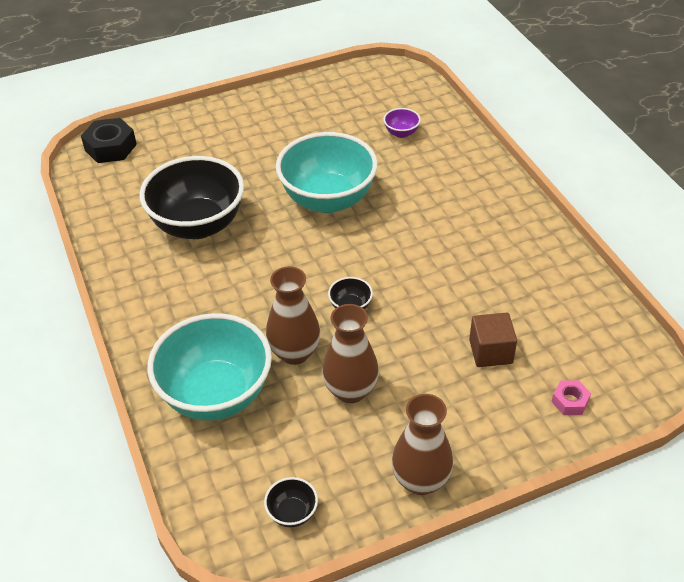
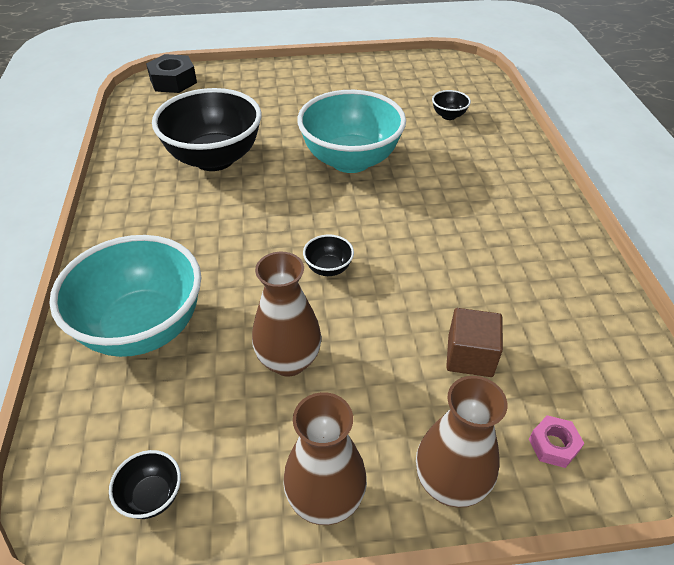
camera: 15 degrees right, 0 degrees up
(295, 353) = (247, 303): brown vase -> brown vase (450, 483)
(401, 133) = (448, 116): purple bowl -> black bowl

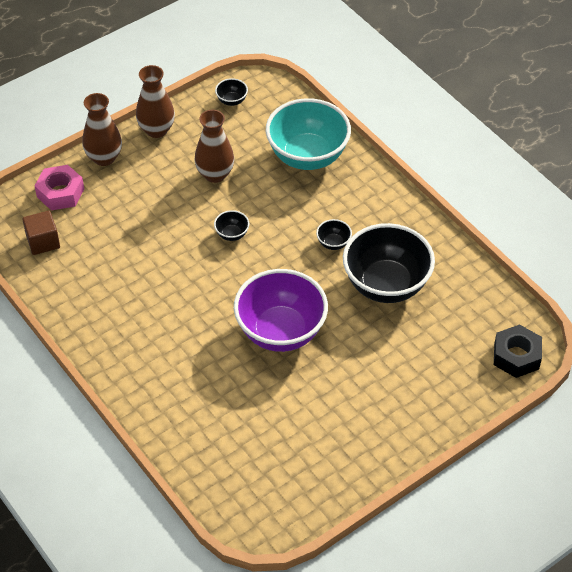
camera: 150 degrees right, 5 degrees up
(350, 160) = (281, 332): turquoise bowl -> purple bowl
(448, 116) = (230, 428): black bowl -> black bowl (333, 243)
(470, 356) = (118, 218): brown cube -> brown cube (43, 242)
(553, 445) = (60, 193): pink nut -> pink nut, size x1.81

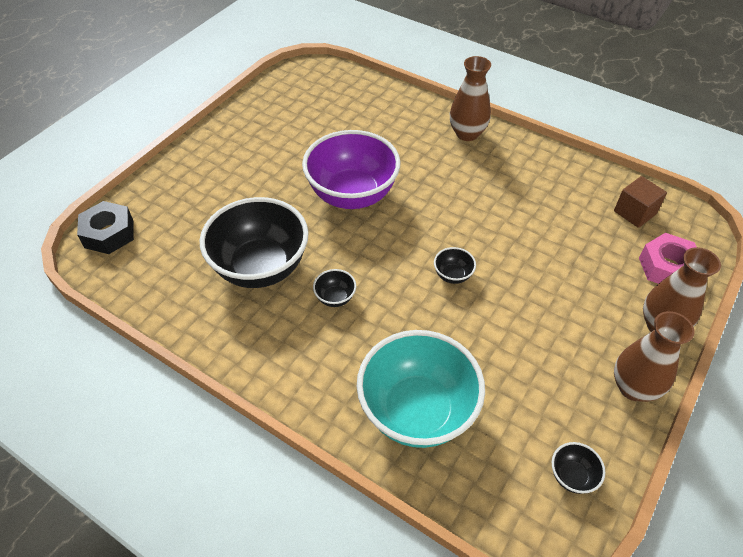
camera: 160 degrees right, 0 degrees up
(215, 174) = (517, 345): brown vase -> brown vase (467, 134)

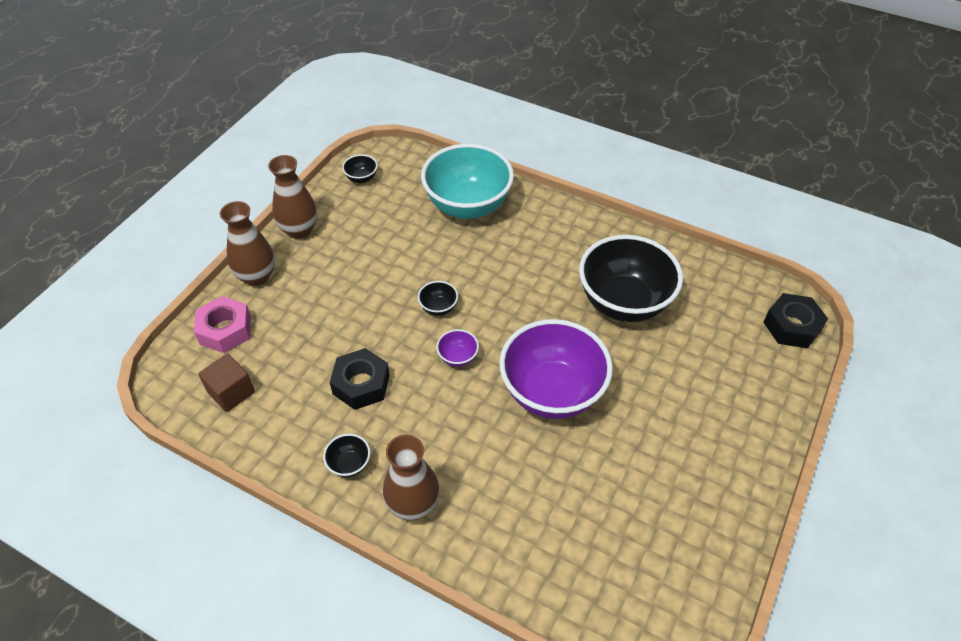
camera: 175 degrees right, 0 degrees up
(335, 298) = (546, 280): black bowl -> black bowl (349, 464)
(433, 227) = (458, 357): none -> purple bowl
(520, 211) = (361, 384): none -> black nut

